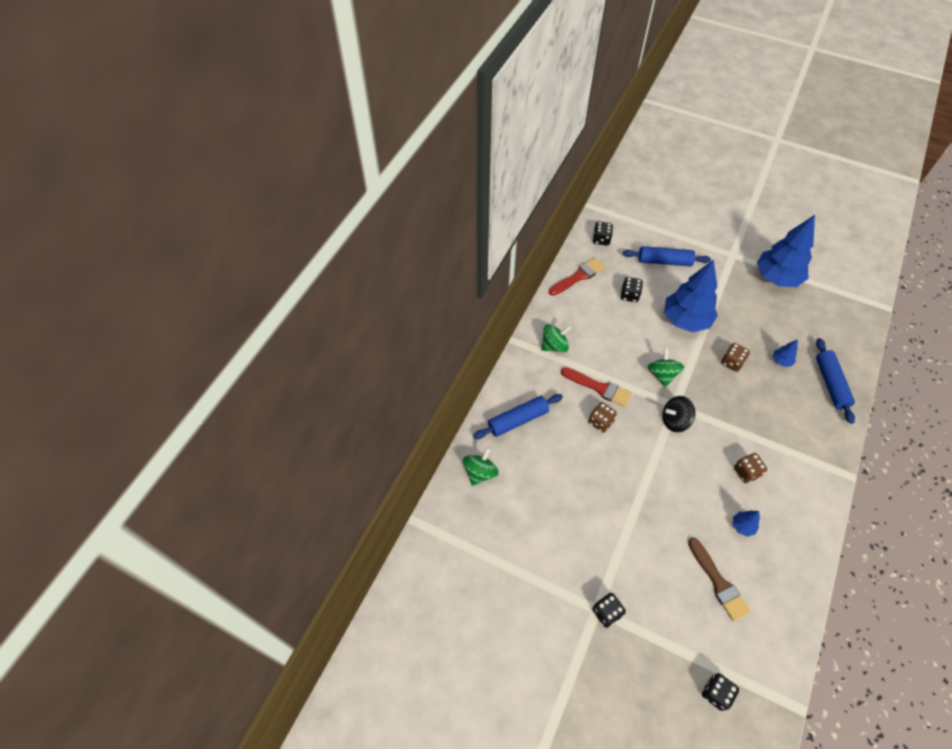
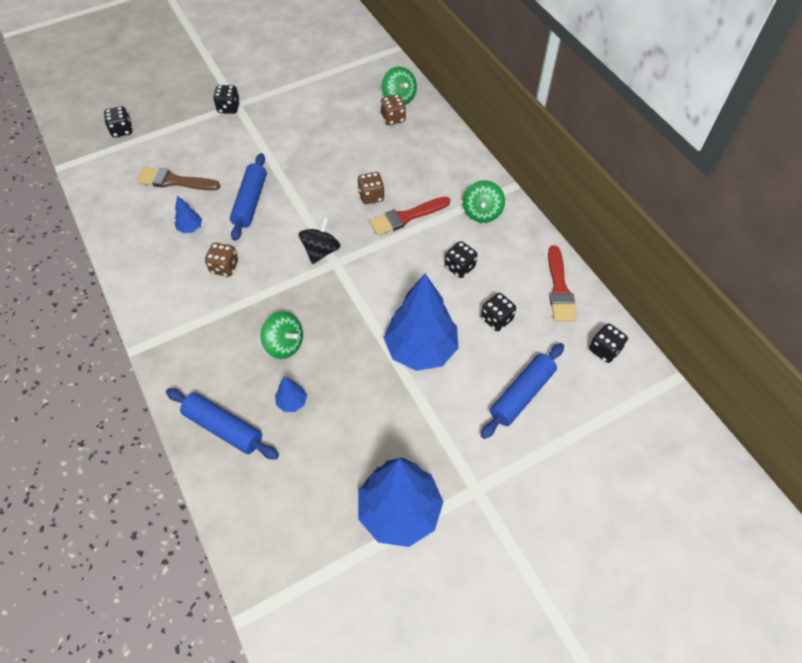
camera: 125 degrees right, 0 degrees up
(518, 420) = (424, 143): blue rolling pin -> blue rolling pin (250, 202)
(610, 333) = (459, 267): none -> black dice
(662, 374) = (375, 277): green spinning top -> green spinning top (284, 344)
(732, 362) = (333, 350): brown dice -> brown dice (393, 118)

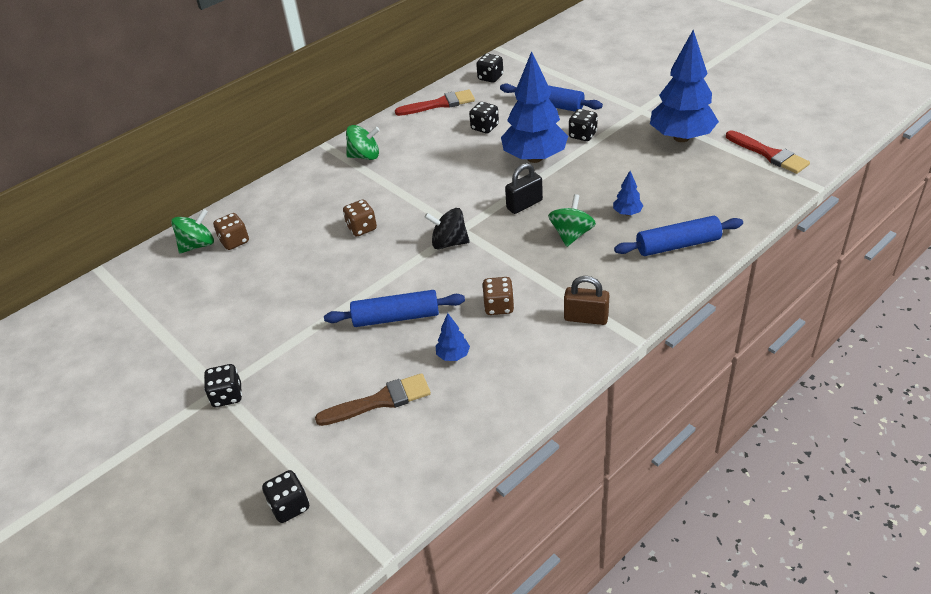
camera: 100 degrees left, 15 degrees down
(174, 181) = (380, 401): brown brush -> brown brush turned 105 degrees counterclockwise
(177, 322) = (586, 318): none -> brown padlock
(223, 428) = (678, 245): blue rolling pin -> blue rolling pin turned 60 degrees clockwise
(347, 319) = (524, 205): none -> black padlock
(406, 217) = (384, 199): red brush -> red brush (769, 154)
(459, 267) = (436, 156): black dice -> black dice (582, 135)

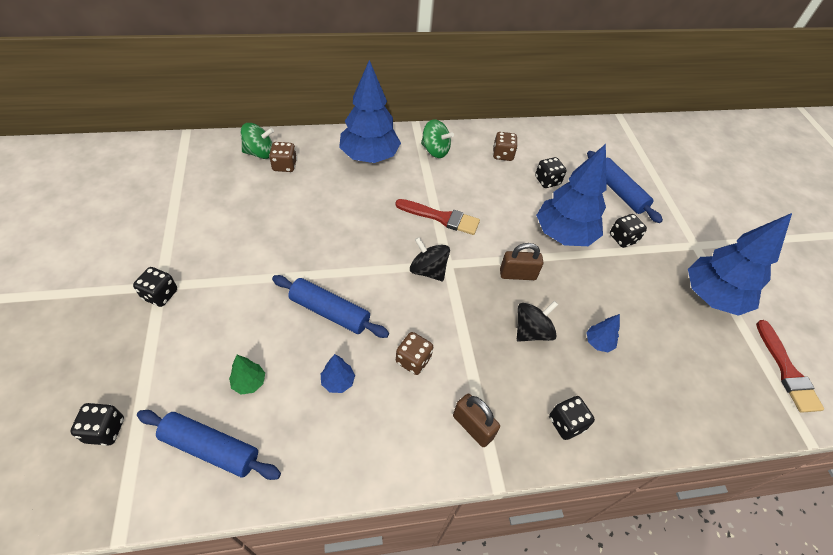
camera: 25 degrees right, 10 degrees up
(309, 192) = (369, 157): none -> blue tree
(362, 228) = (377, 213): brown dice -> brown dice (502, 155)
(380, 401) = (249, 382): brown brush -> green tree
(439, 104) = (529, 138): red brush -> red brush (441, 217)
(490, 77) = (590, 138): black dice -> black dice (566, 423)
(524, 205) = (517, 274): black padlock -> brown padlock
(571, 235) = (531, 331): green spinning top -> black spinning top
(678, 245) = (617, 409): blue rolling pin -> blue rolling pin (211, 448)

